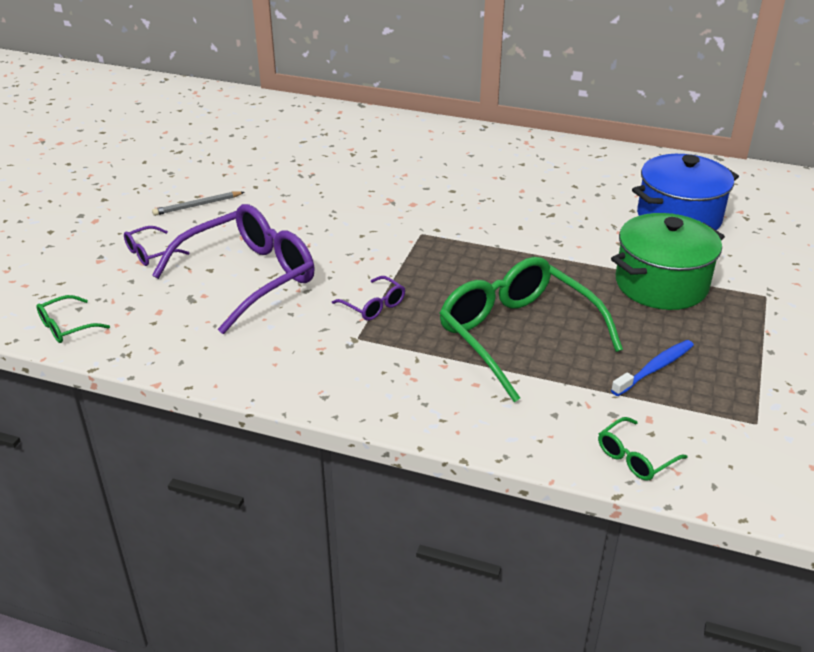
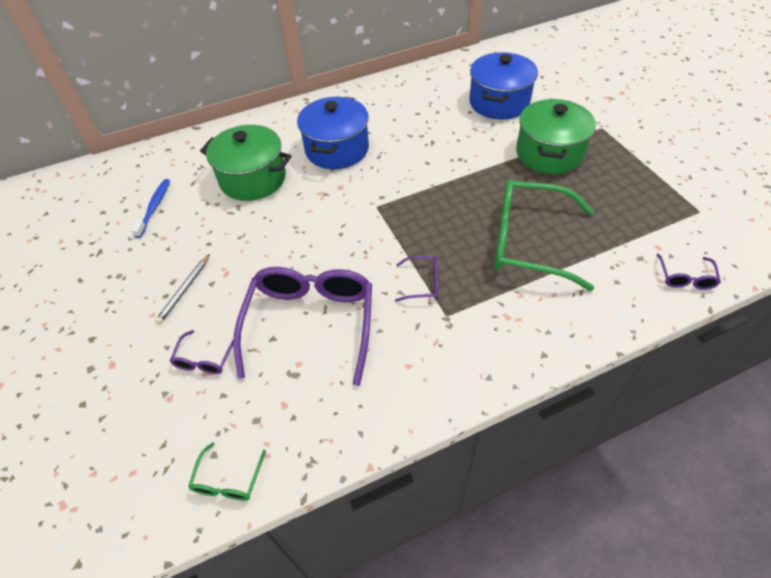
camera: 40 degrees left, 15 degrees up
(351, 162) = (253, 179): none -> green pot
(453, 176) = (337, 149): none -> blue pot
(635, 457) = (685, 278): green glasses -> purple glasses
(654, 368) = (618, 212): blue toothbrush -> blue toothbrush (154, 207)

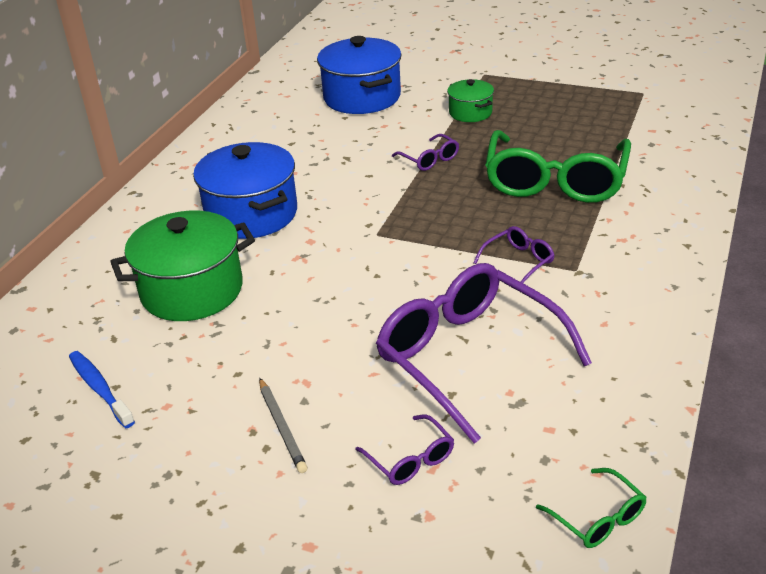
camera: 45 degrees left, 15 degrees down
(528, 242) = (555, 181): green glasses -> green glasses turned 45 degrees counterclockwise
(549, 153) = (470, 113): green pot -> green pot, size x0.54
(685, 278) = (699, 138): purple glasses -> purple glasses (430, 159)

